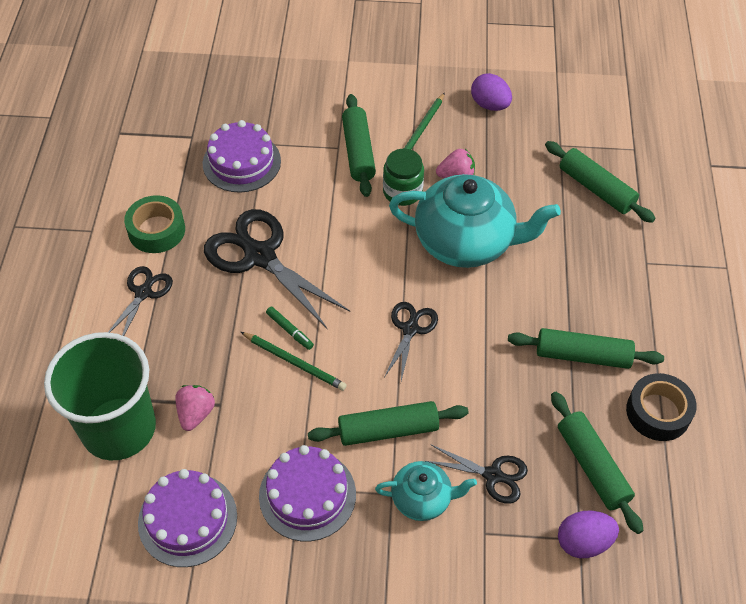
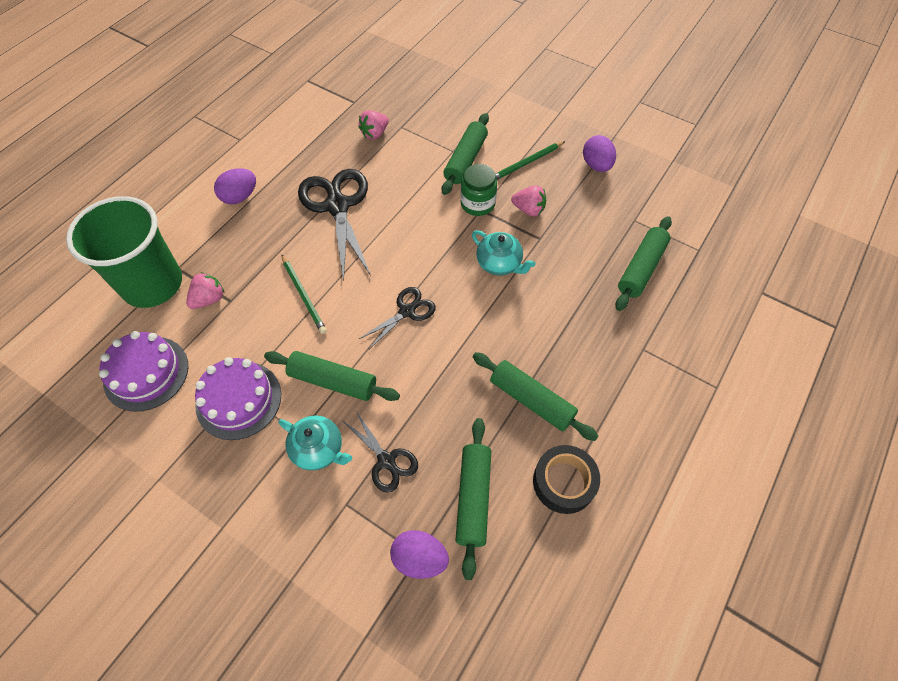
camera: 30 degrees right, 5 degrees up
(143, 293) = (240, 197): black scissors -> purple egg
(156, 230) = (281, 157): green tape -> none
(241, 162) = (375, 133): purple cake -> pink strawberry
(289, 330) = (318, 270): green marker -> none
(465, 242) = (499, 264): turquoise teapot -> turquoise teapot, size x0.51
(596, 189) = (641, 268): green rolling pin -> green rolling pin turned 45 degrees clockwise

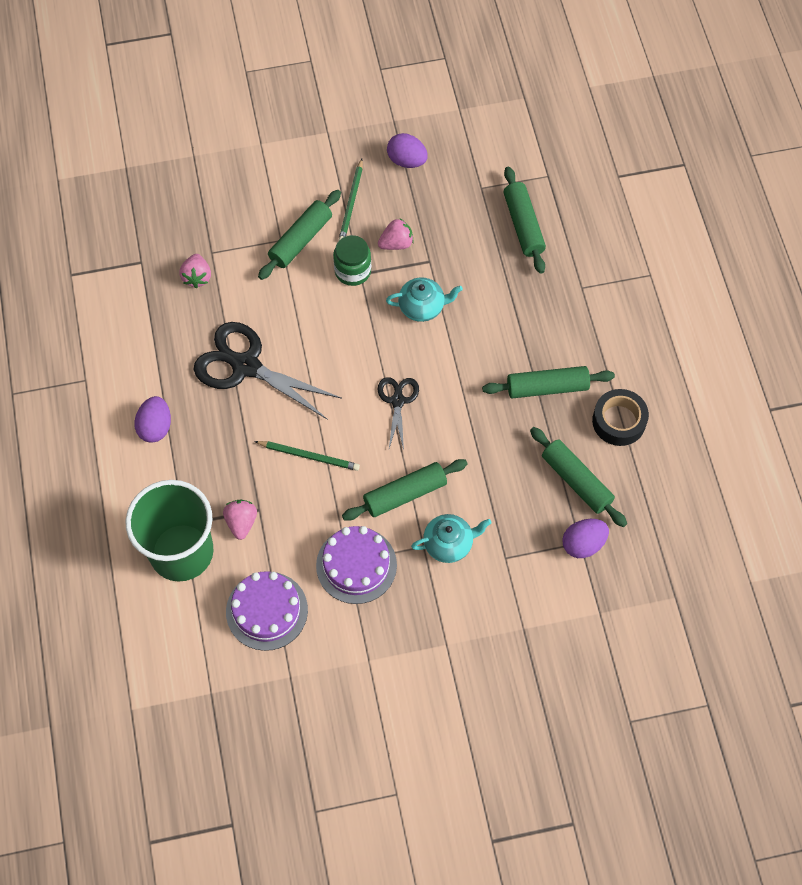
camera: 45 degrees left, 5 degrees up
(386, 460) = (499, 509): black scissors -> none
(465, 160) = (300, 240): green rolling pin -> green rolling pin turned 60 degrees clockwise

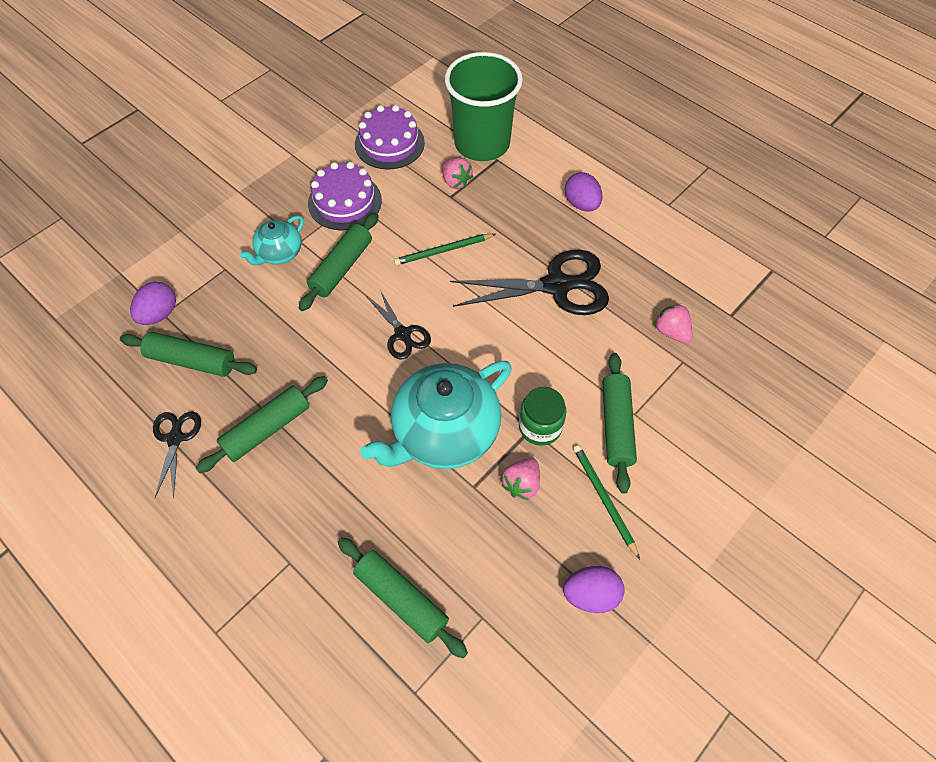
camera: 145 degrees right, 5 degrees down
(422, 307) = (444, 433): turquoise teapot -> turquoise teapot, size x1.95
(619, 421) = (175, 438): black tape -> black scissors

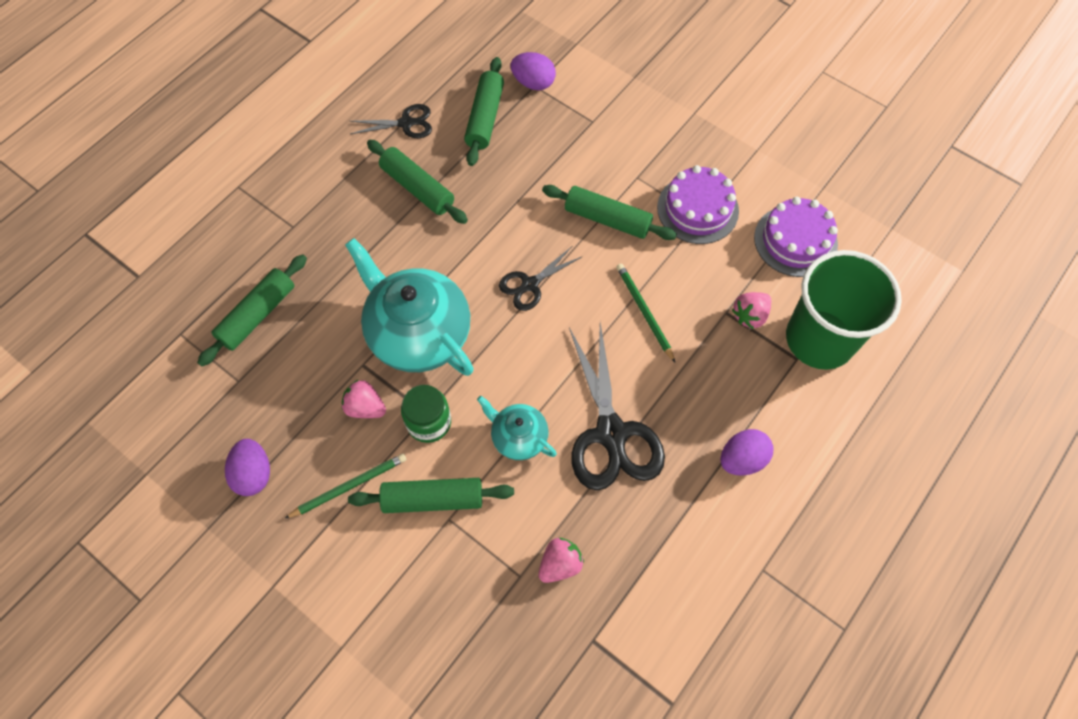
camera: 85 degrees right, 5 degrees up
(279, 253) = (618, 162): turquoise teapot -> turquoise teapot (518, 437)

